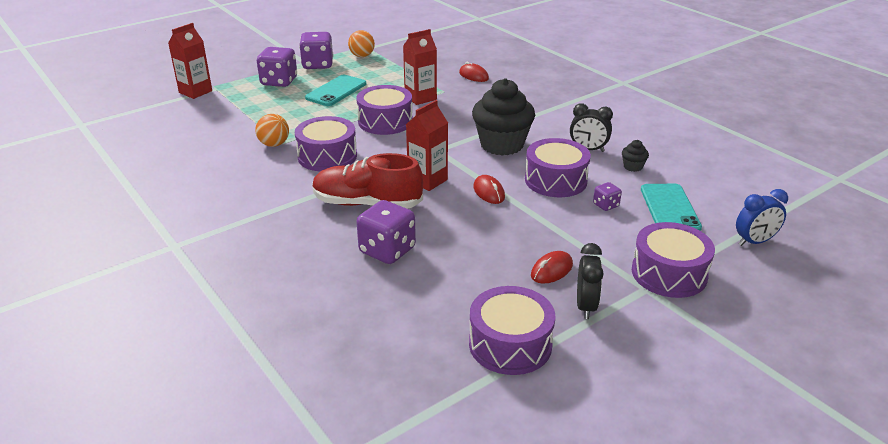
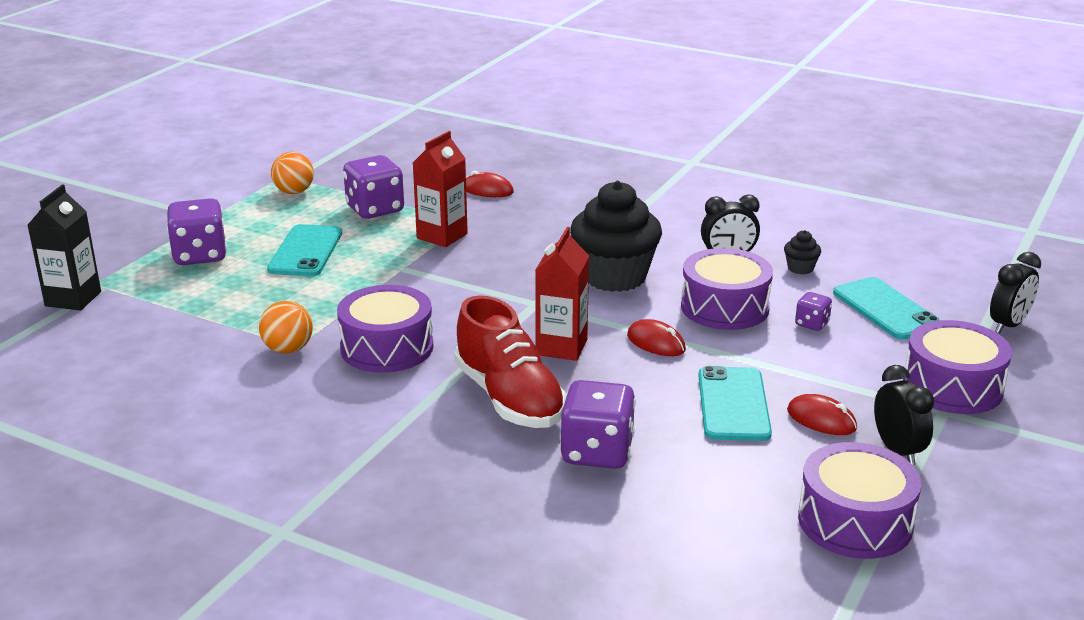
camera: 25 degrees left, 5 degrees down
(195, 92) = (73, 299): red carton -> black carton
(318, 65) = (237, 218): purple dice -> purple dice (375, 209)
(367, 203) = (509, 398): red shoe -> red shoe turned 105 degrees counterclockwise
(385, 121) = (423, 280): purple drum -> none
(501, 244) = (733, 404): none -> turquoise phone
(551, 270) = (821, 420): red mouse -> red mouse turned 75 degrees counterclockwise
(754, 242) = (1008, 325): blue clock -> black clock

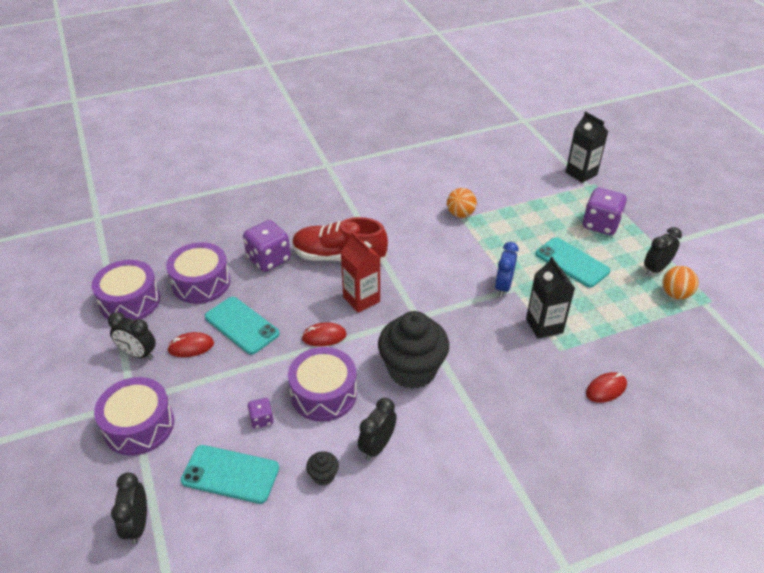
camera: 130 degrees right, 15 degrees up
(259, 209) = (655, 269): none -> black clock
(375, 209) = (614, 316): purple dice -> none
(387, 347) = (428, 243): purple drum -> purple drum (201, 283)
(408, 274) = (503, 287): none -> blue clock
(442, 236) = (544, 326): red carton -> black carton

